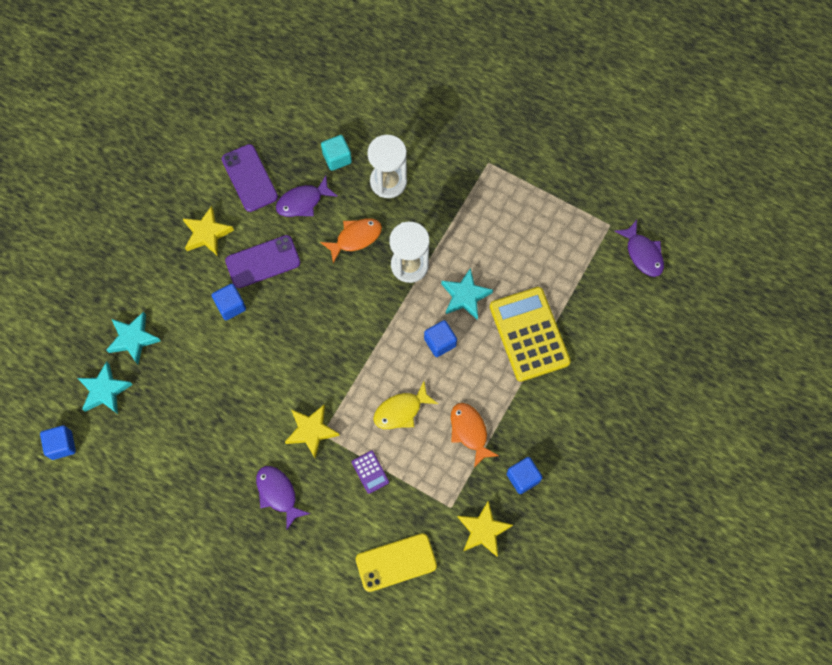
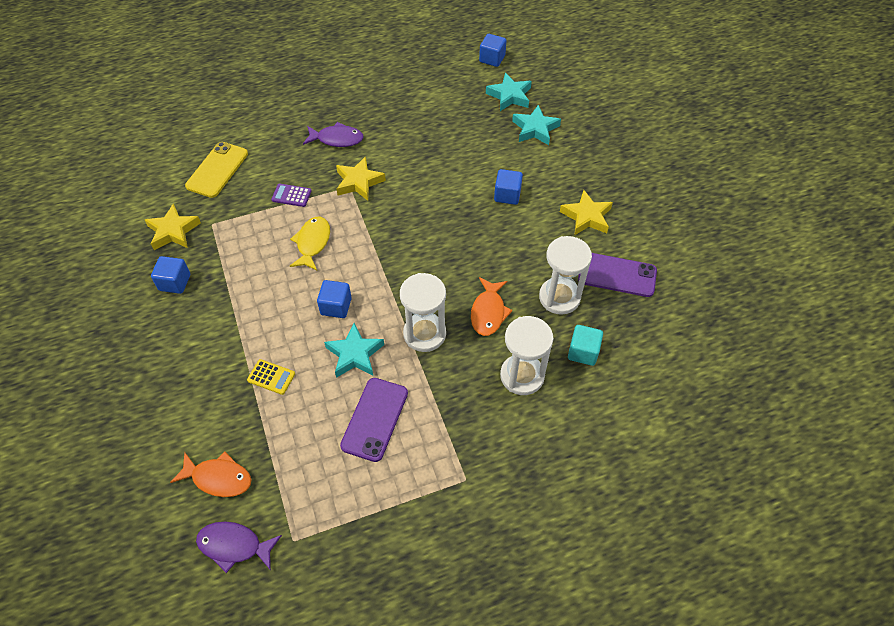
camera: 130 degrees right, 15 degrees down
(263, 262) = (527, 236): purple phone -> purple phone (375, 419)
(303, 202) = (559, 297): purple fish -> white hourglass
(469, 431) = (247, 274): orange fish -> orange fish (218, 478)
(529, 334) = (271, 377): yellow calculator -> yellow calculator, size x0.42

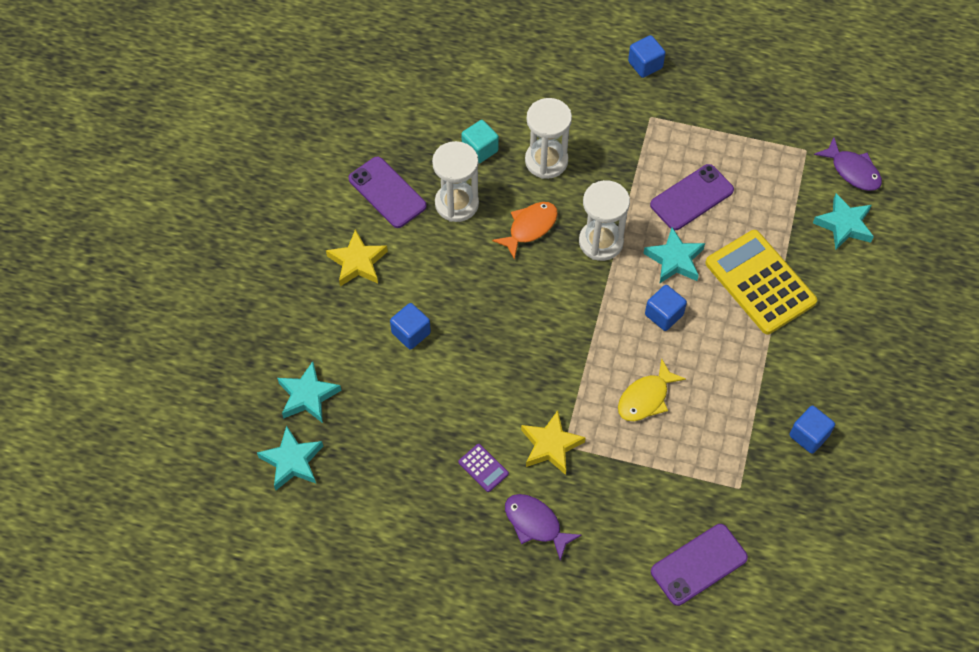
camera: 145 degrees left, 5 degrees up
(173, 231) = (785, 504): yellow star -> none
(217, 170) = (699, 564): yellow phone -> purple phone
(218, 478) = (844, 225): orange fish -> turquoise star
(271, 377) = (760, 282): yellow calculator -> yellow calculator, size x2.40
(291, 195) = (634, 473): purple calculator -> purple calculator (483, 468)
(492, 59) = (259, 535): blue cube -> blue cube (645, 65)

